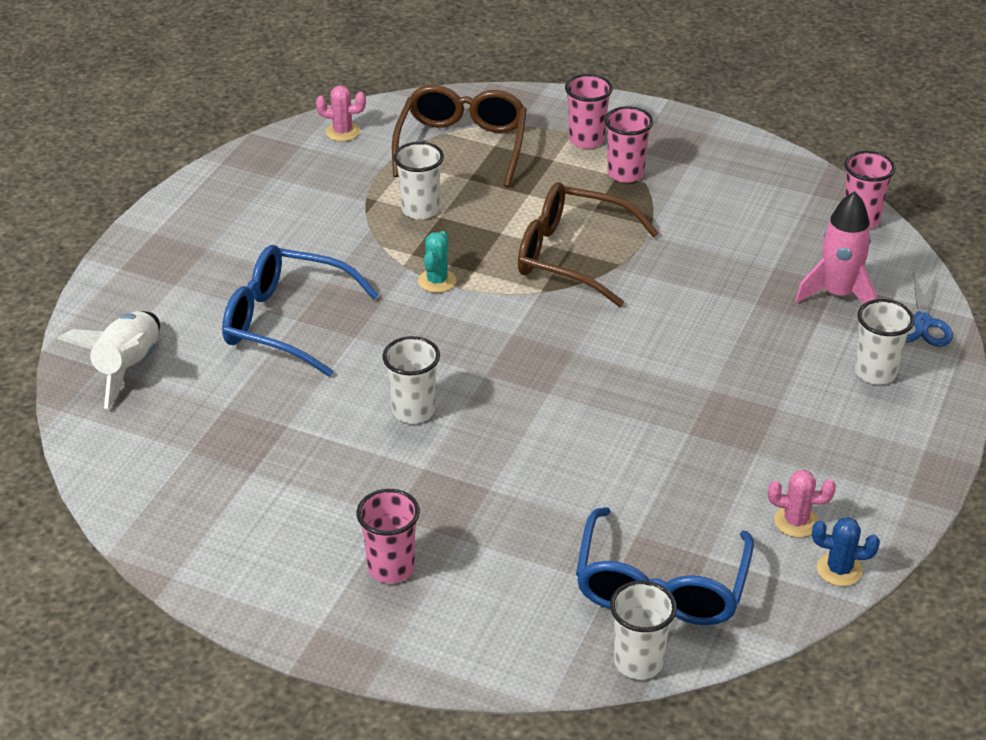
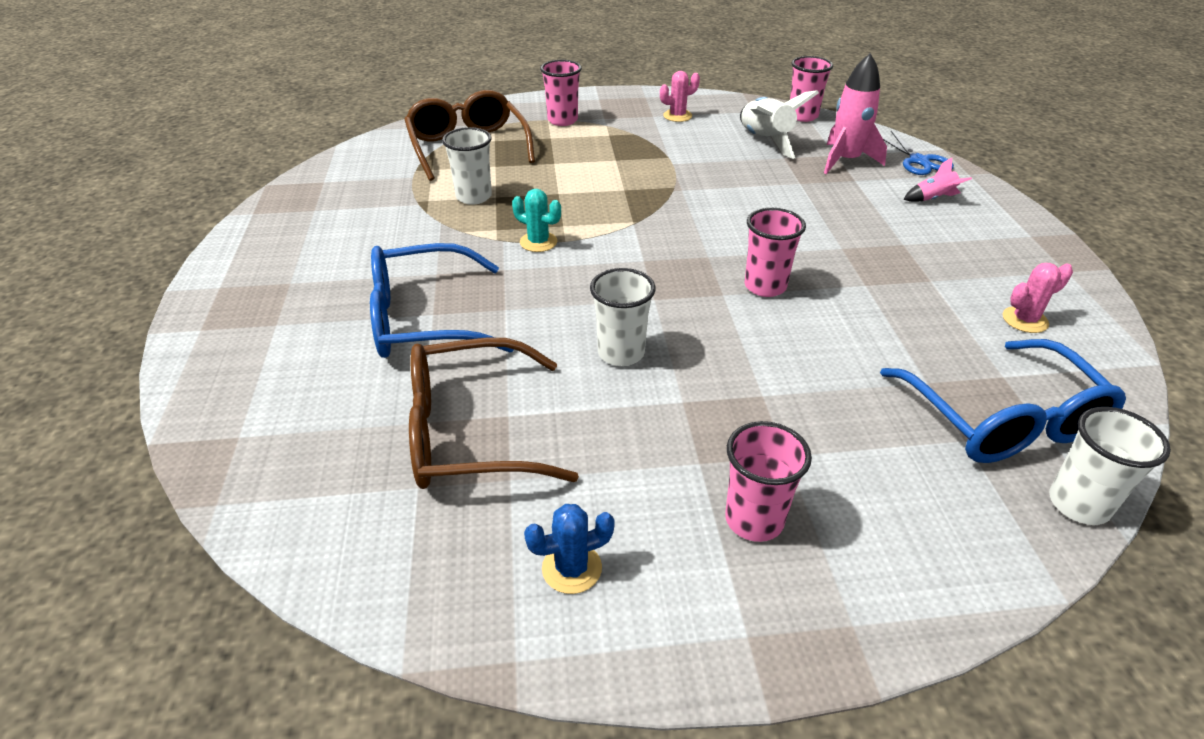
camera: 30 degrees left, 0 degrees up
(127, 368) = (274, 424): white rocket -> white rocket (764, 141)
(342, 132) = (355, 163): pink cactus -> pink cactus (677, 116)
(437, 281) = (538, 242): turquoise cactus -> turquoise cactus turned 45 degrees counterclockwise
(571, 256) = (630, 192): brown glasses -> brown glasses (469, 432)
(625, 173) = (613, 132): pink cup -> pink cup (765, 286)
(839, 569) = (1103, 344): blue cactus -> blue cactus (572, 568)
(875, 372) = (933, 199): white cup -> pink rocket

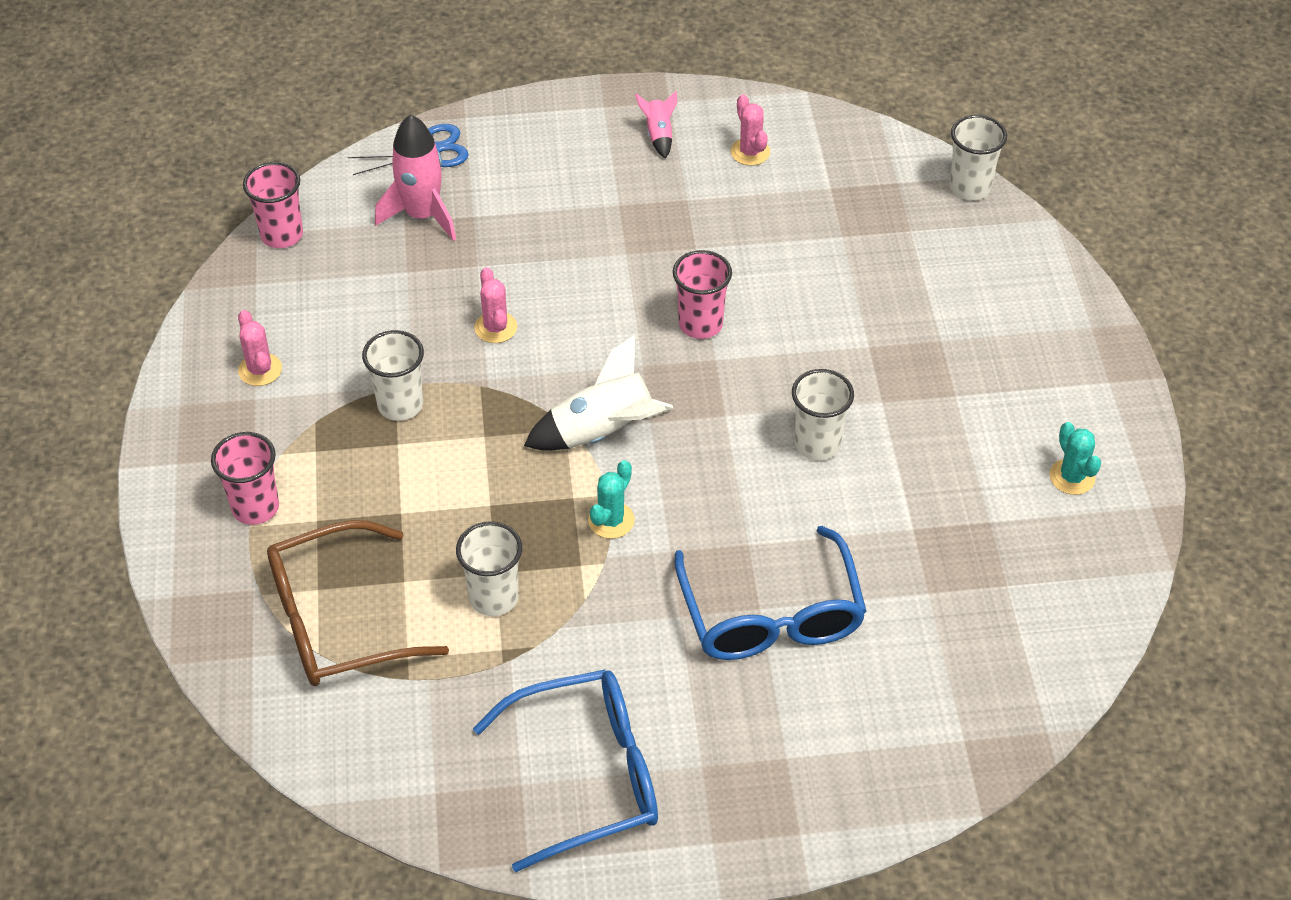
camera: 90 degrees left, 10 degrees up
(469, 432) = (938, 555): brown glasses -> none
(572, 568) = (1072, 477): blue cactus -> turquoise cactus
(651, 159) = (400, 405): none -> white cup
(735, 191) = (495, 327): none -> pink cactus
(754, 520) = (1010, 367): pink cup -> none
(764, 141) = (357, 284): white rocket -> white rocket (603, 432)
(933, 199) = (523, 160): pink rocket -> pink rocket (659, 135)
(1003, 420) = (885, 202): blue glasses -> blue glasses (588, 775)

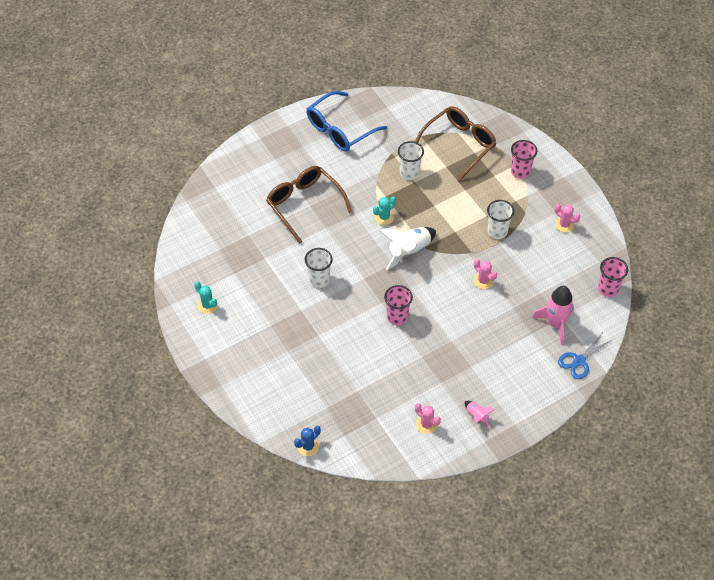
camera: 155 degrees right, 5 degrees up
(611, 520) = (384, 217): turquoise cactus -> turquoise cactus turned 45 degrees clockwise
(771, 616) = (304, 204): blue glasses -> brown glasses
(969, 187) = (308, 446): white cup -> blue cactus

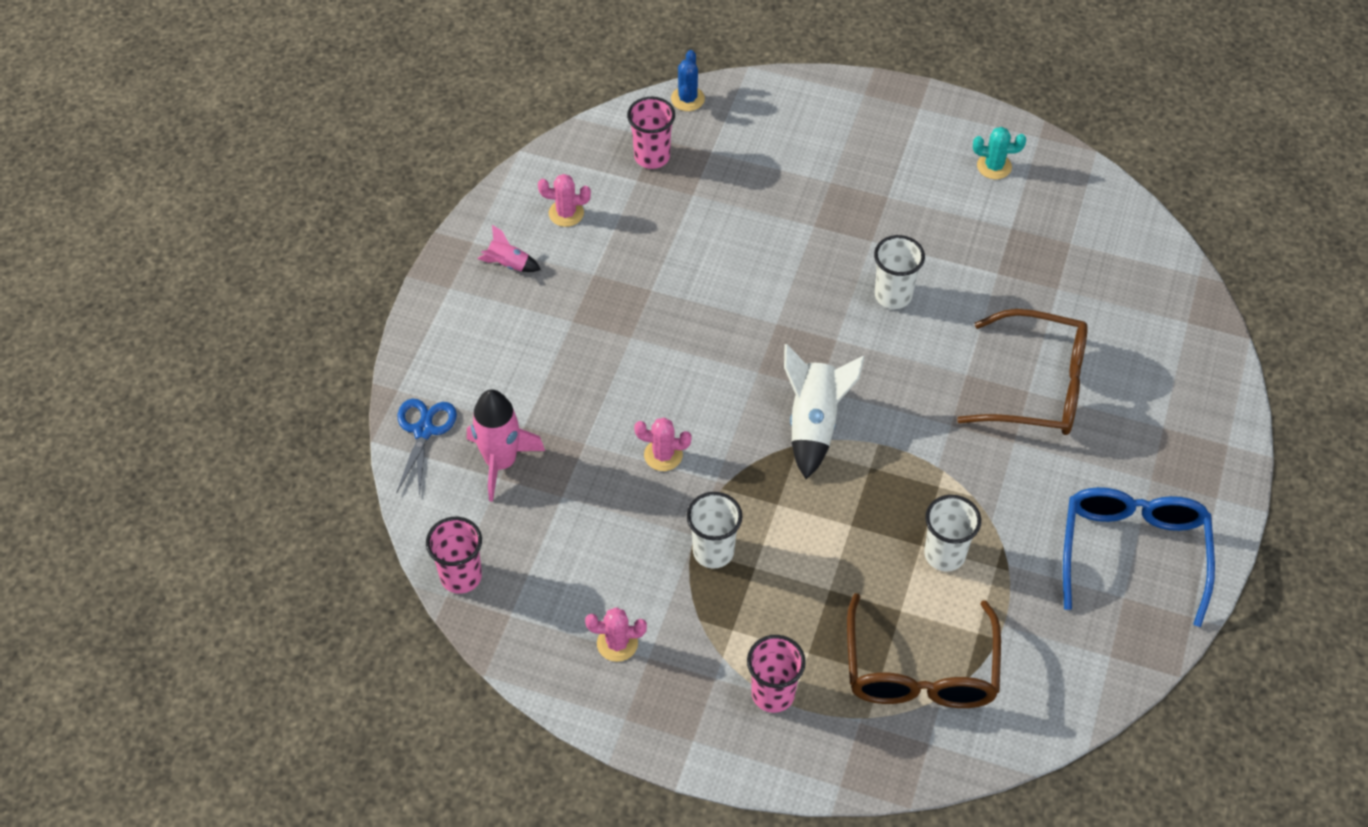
camera: 140 degrees right, 0 degrees up
(384, 217) = (904, 451): turquoise cactus -> none
(397, 317) = (735, 318): pink cup -> pink cup (652, 157)

